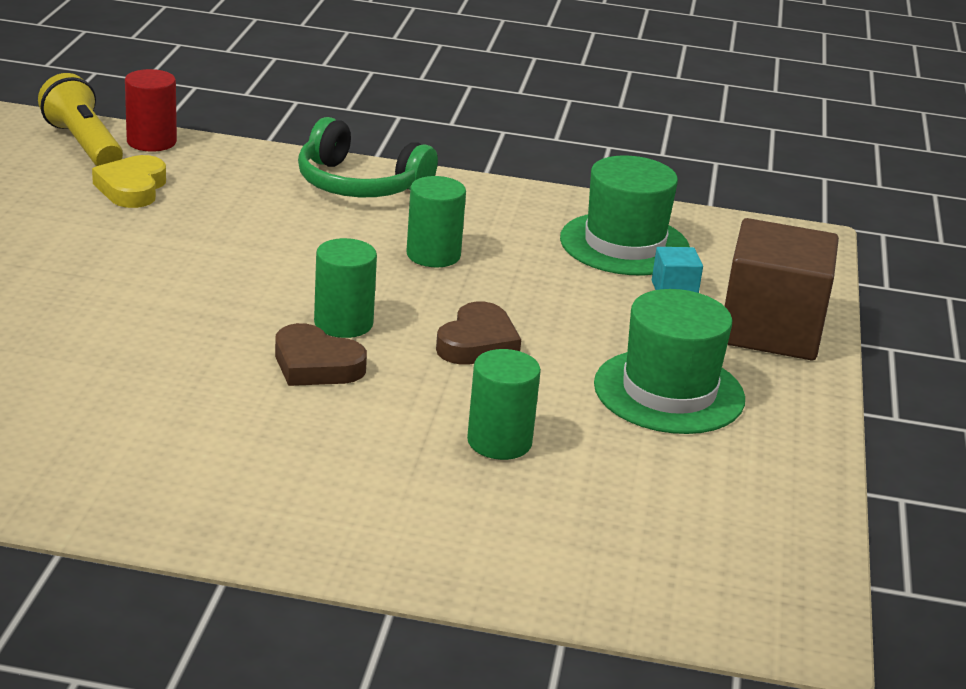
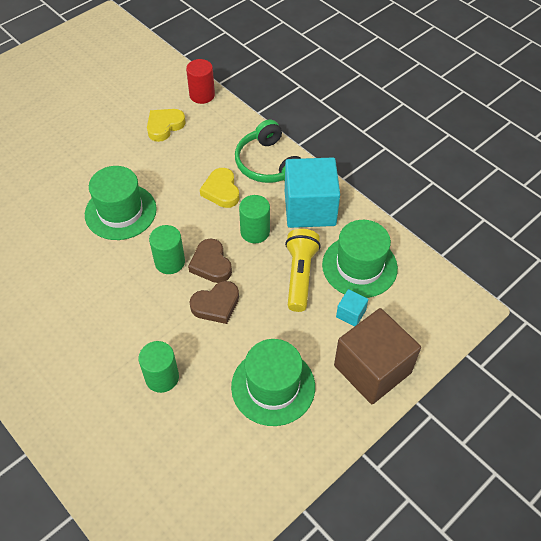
camera: 40 degrees right, 25 degrees up
(83, 145) = (171, 86): yellow flashlight -> yellow flashlight (300, 275)
(183, 296) = (120, 212): none -> green hat
(316, 365) = (133, 284): brown heart -> brown heart (211, 264)
(323, 229) = (221, 191): none -> yellow heart
(481, 211) = (310, 208): none -> turquoise cube

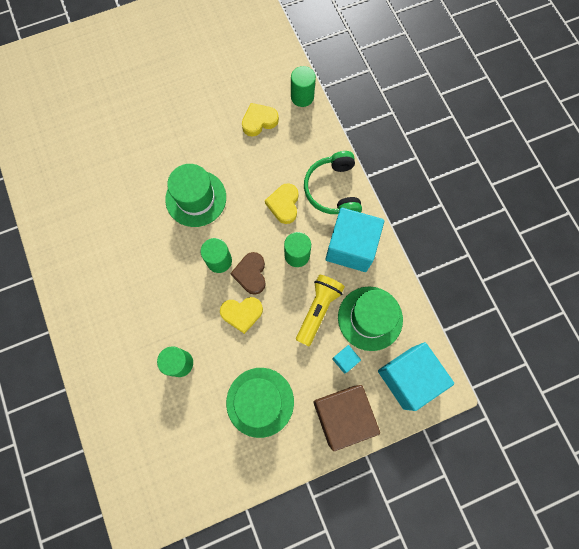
camera: 20 degrees right, 20 degrees up
(202, 95) = (302, 97): red cylinder -> green cylinder
(216, 305) = (242, 313): brown heart -> yellow heart
(426, 309) = (408, 377): none -> turquoise cube

